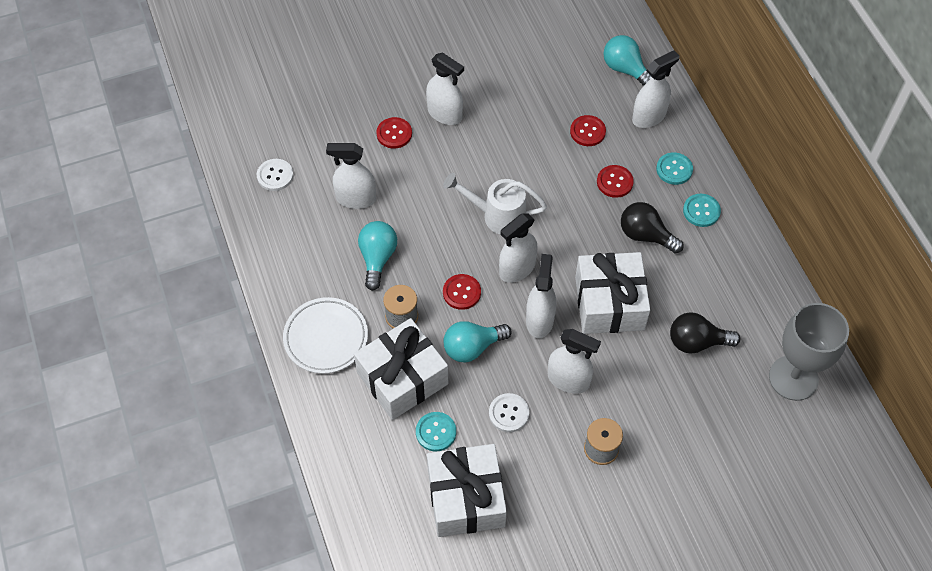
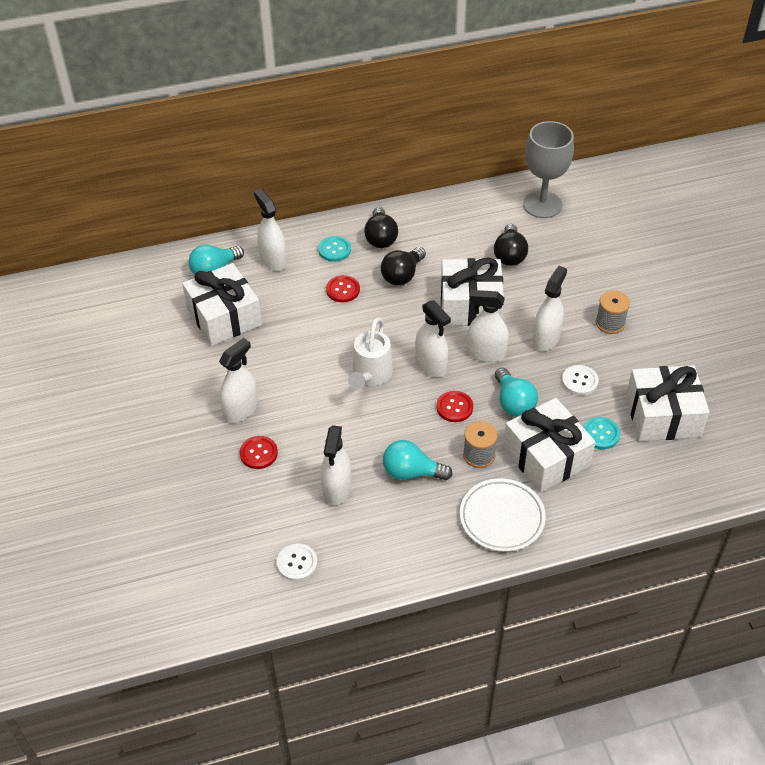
camera: 85 degrees left, 10 degrees down
(562, 86) = (224, 317): none -> white gift
(587, 131) = (282, 303): red button -> none
(701, 211) = (380, 238): turquoise button -> black light bulb

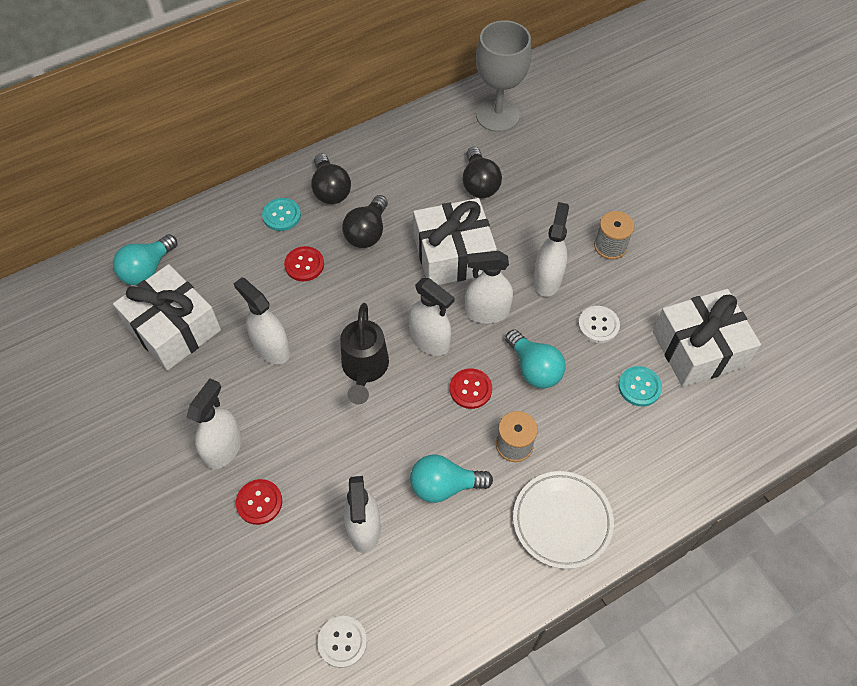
camera: 15 degrees left, 10 degrees up
(273, 260) = (214, 242): white spray bottle -> white spray bottle (271, 348)
(370, 375) = (364, 368): white watering can -> black watering can
(546, 457) = (589, 430): white gift -> none

